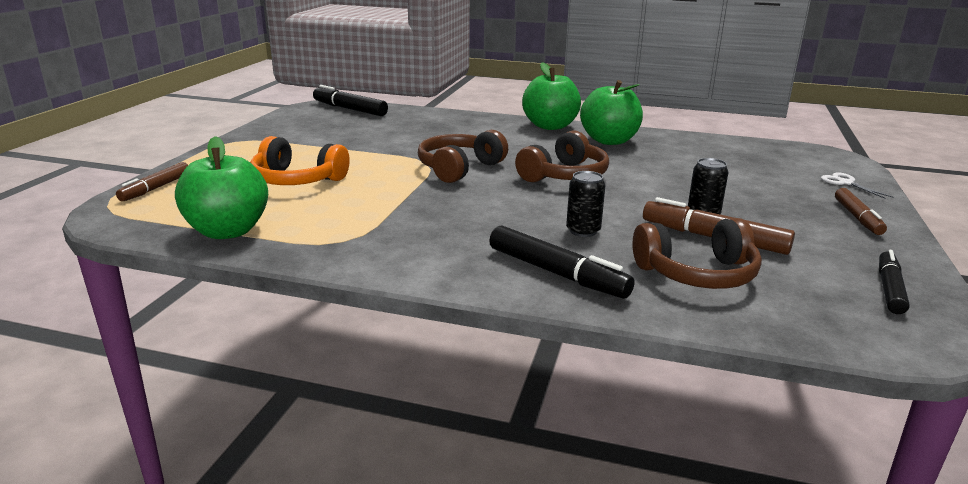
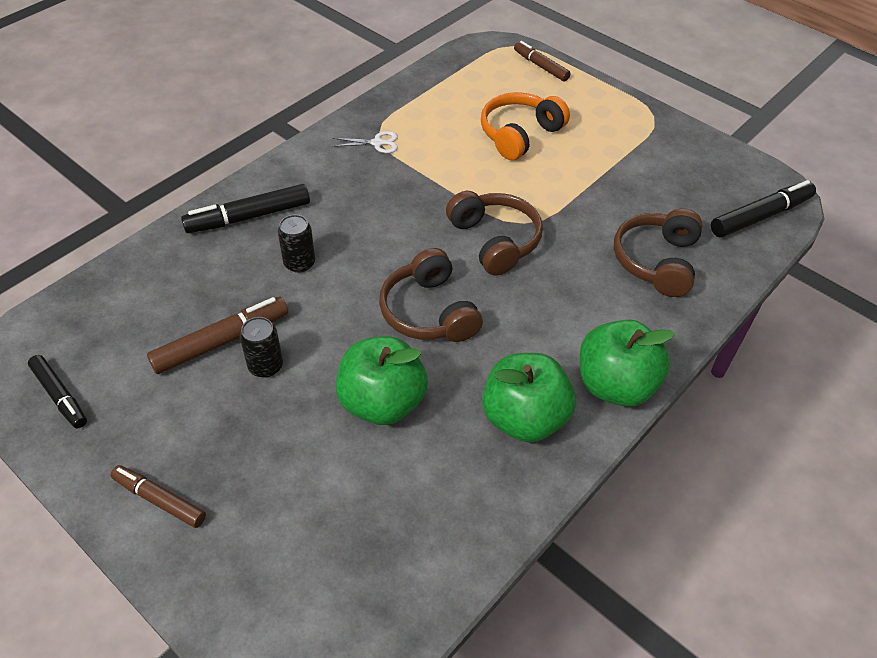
camera: 115 degrees right, 25 degrees up
(228, 231) = (432, 89): green apple -> green apple (382, 402)
(697, 274) = (182, 291): brown headphones -> brown headphones (656, 261)
(845, 183) = (234, 586): white scissors -> white scissors (377, 143)

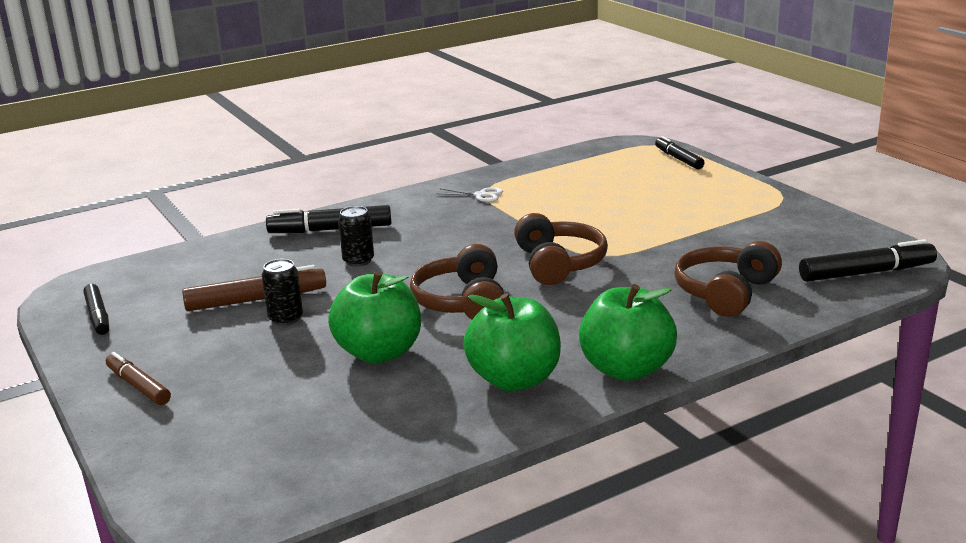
camera: 20 degrees right, 25 degrees down
(519, 134) = (628, 200): orange headphones -> none
(541, 66) = (678, 159): brown marker -> black marker

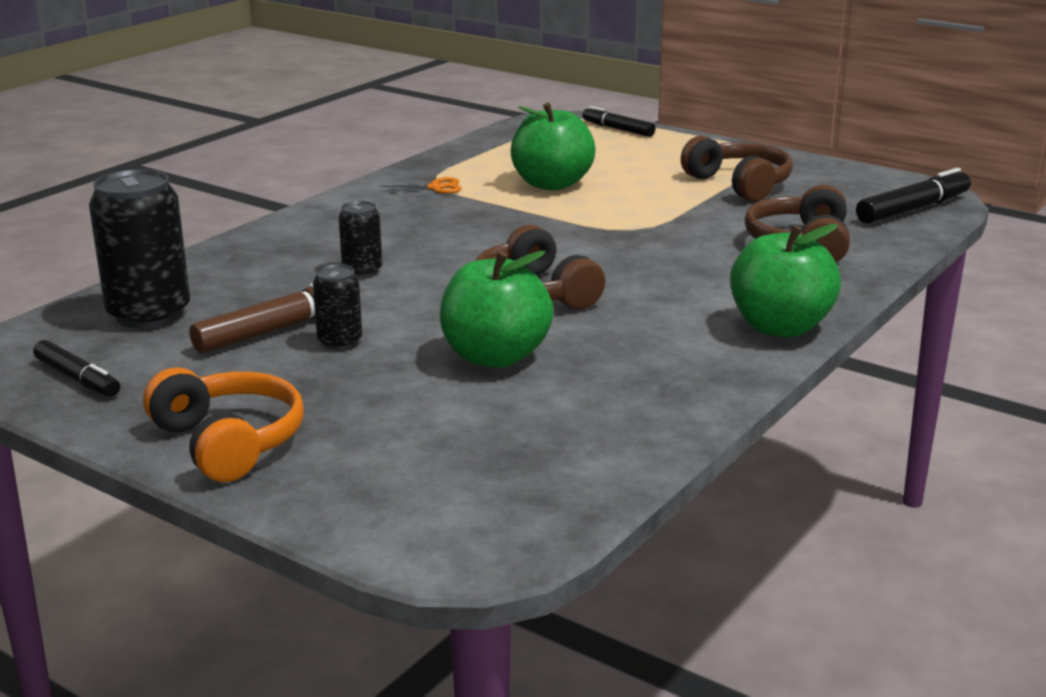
camera: 25 degrees left, 0 degrees up
(138, 386) = (229, 442): brown marker -> orange headphones
(187, 273) = (149, 314): none -> black can
(331, 230) = (289, 244): black marker -> none
(480, 195) = (435, 188): white scissors -> orange scissors
(514, 379) = (676, 356): green apple -> green apple (552, 184)
(559, 264) = (600, 242): brown headphones -> brown headphones (739, 184)

